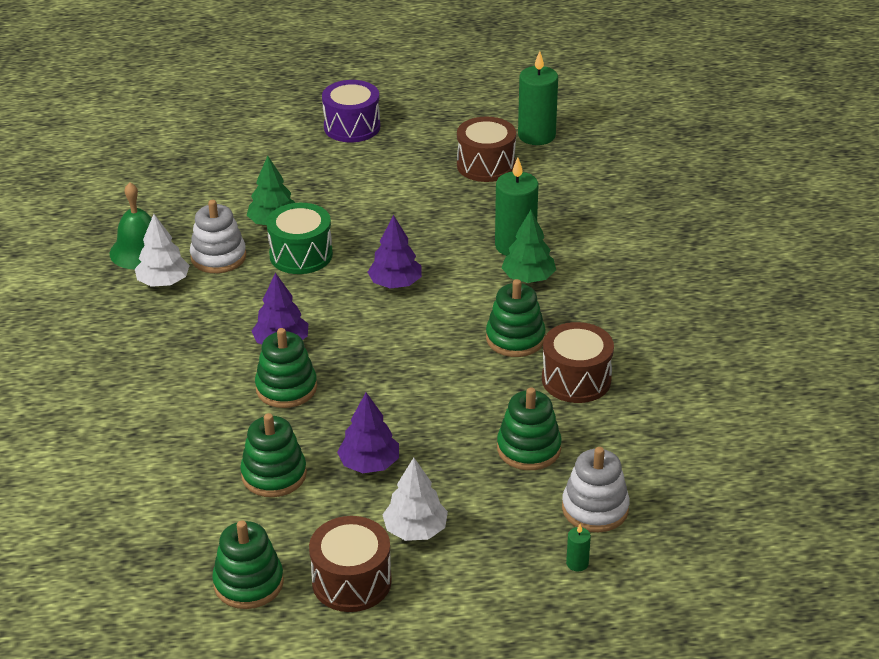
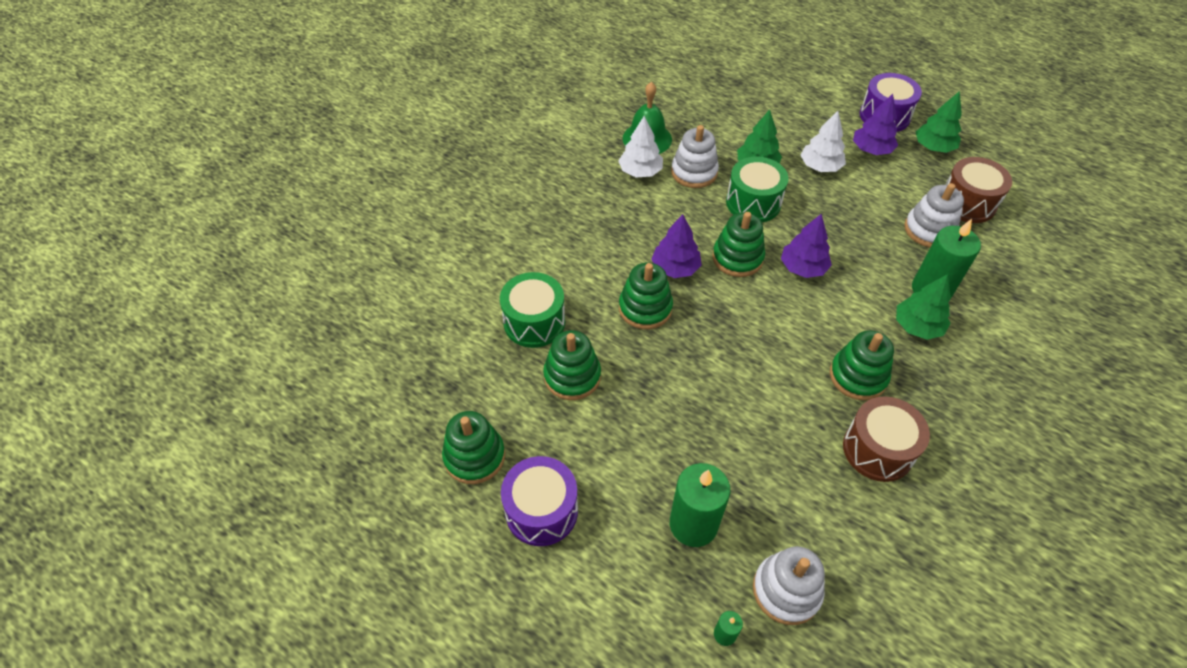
camera: 40 degrees right, 15 degrees up
(191, 455) = (534, 322): none -> green drum
(351, 581) = (541, 511): brown drum -> purple drum
(369, 464) = (645, 414): purple tree -> purple tree (871, 149)
(415, 530) = (626, 500): white tree -> white tree (820, 166)
(418, 133) = (933, 147): none -> green tree
(473, 201) = (929, 230): none -> white stacking toy
(528, 448) = (780, 489): green stacking toy -> green stacking toy (737, 258)
(536, 135) = (1036, 198): green candle -> green candle (693, 524)

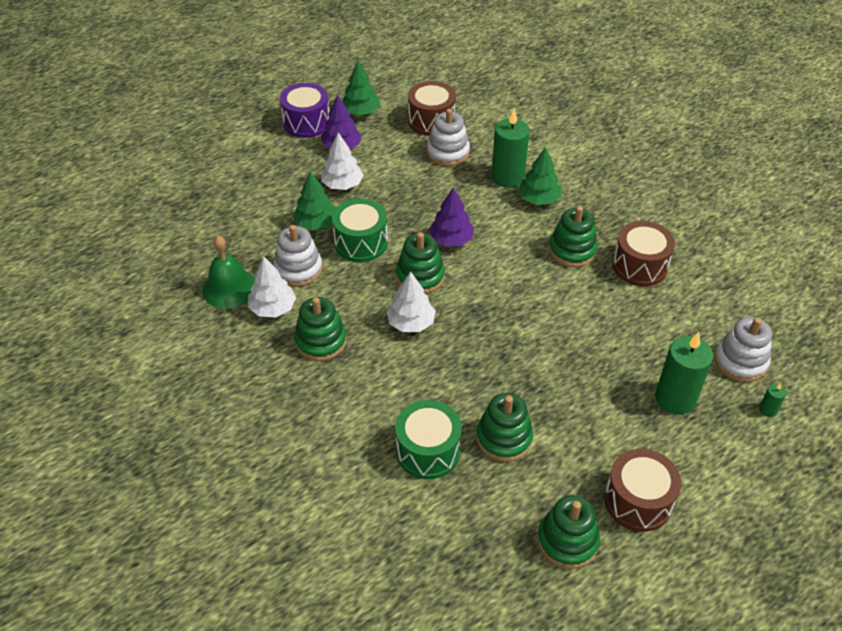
camera: 70 degrees left, 5 degrees down
(541, 511) = (638, 501): purple drum -> brown drum
(645, 308) = (448, 360): green stacking toy -> green stacking toy (321, 341)
(675, 268) = (411, 323): purple tree -> white tree

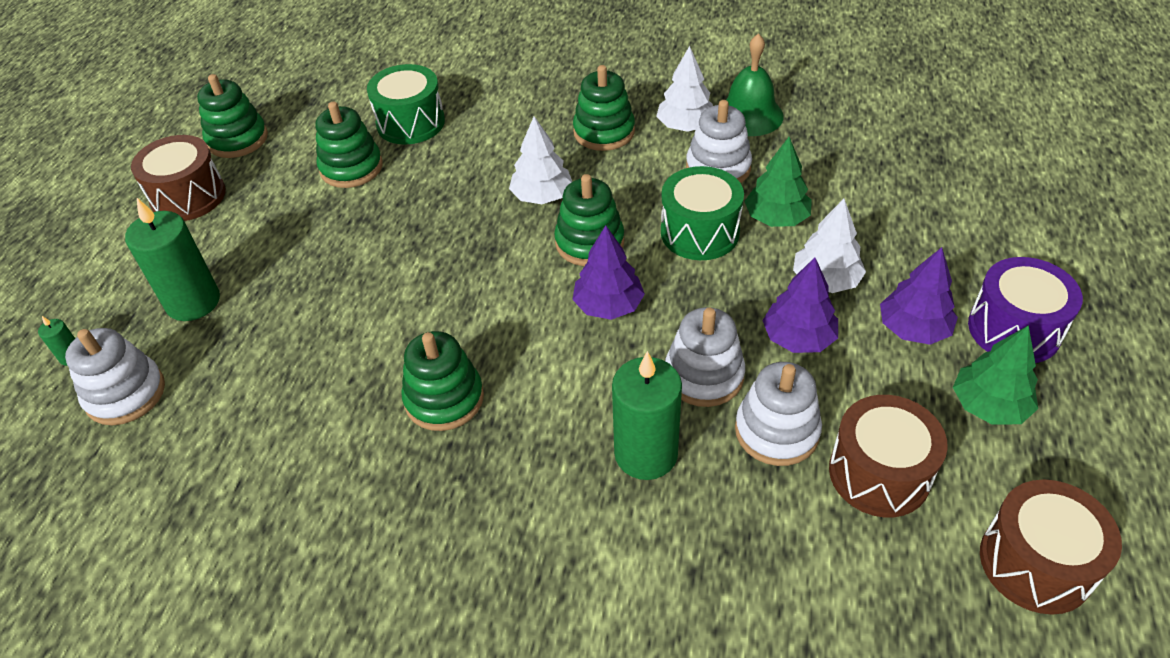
camera: 140 degrees right, 0 degrees up
(390, 173) = (798, 338): none -> purple tree
(448, 186) = (704, 375): none -> white stacking toy
(538, 199) = (563, 448): green tree -> none
(640, 266) = (333, 441): brown drum -> brown drum (1035, 563)

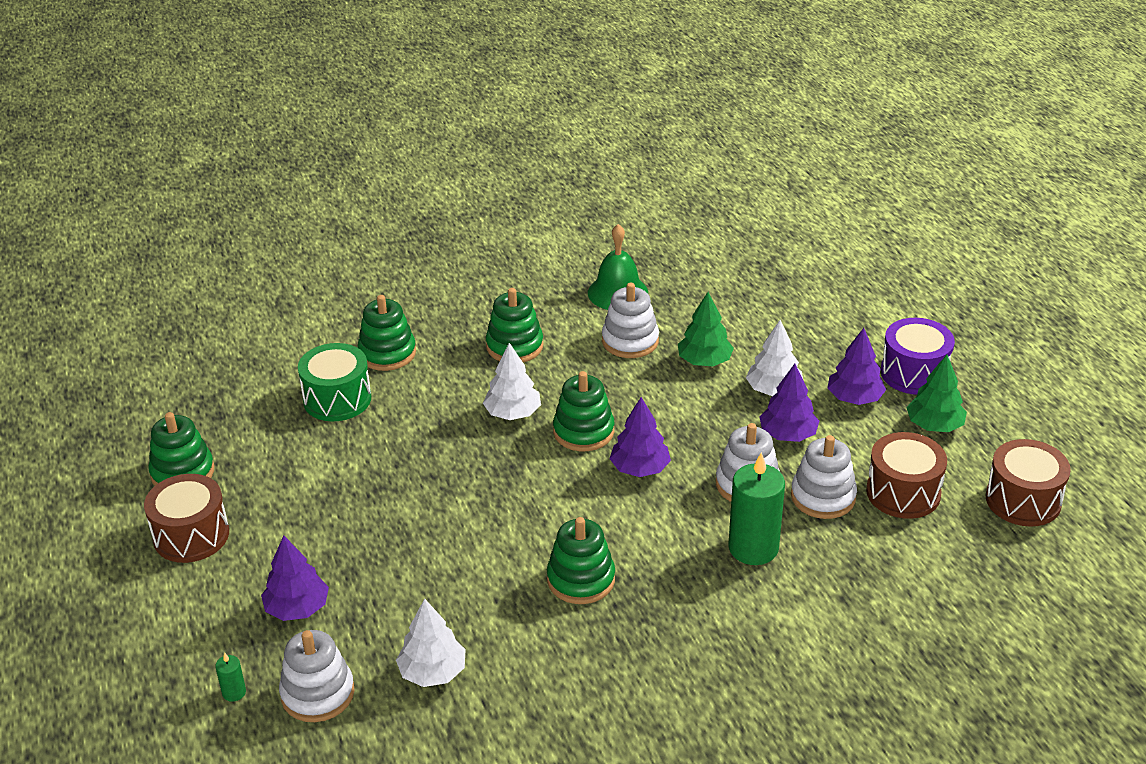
camera: 35 degrees left, 10 degrees down
(193, 302) = (297, 608): green candle -> purple tree
(351, 168) = (322, 454): green stacking toy -> green stacking toy (387, 353)
(685, 126) = (576, 319): white tree -> white tree (432, 672)
(699, 232) = (658, 392): green drum -> none

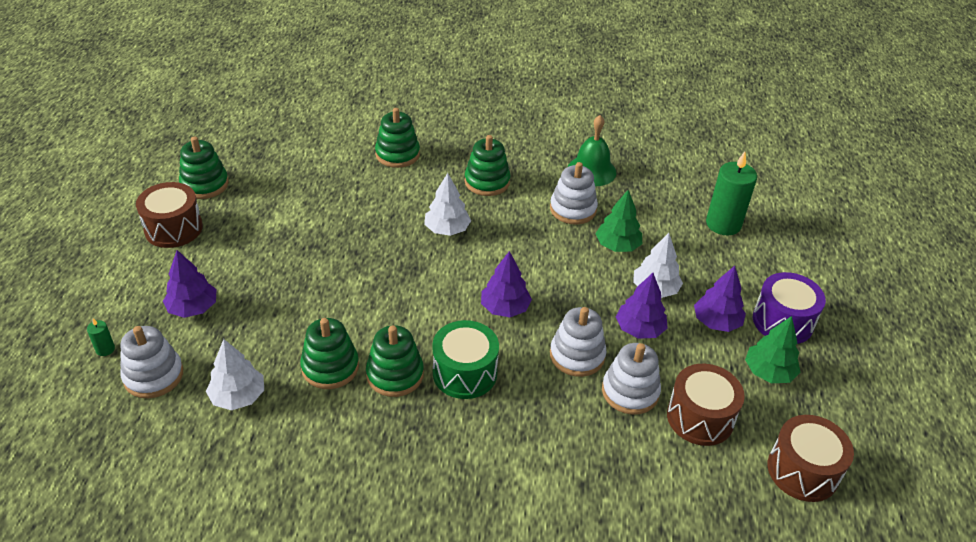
camera: 25 degrees right, 5 degrees up
(337, 399) = (339, 173): green drum -> green drum (464, 373)
(583, 431) = (486, 263): green stacking toy -> green stacking toy (330, 367)
(753, 548) = (542, 409): green candle -> green candle (723, 224)

